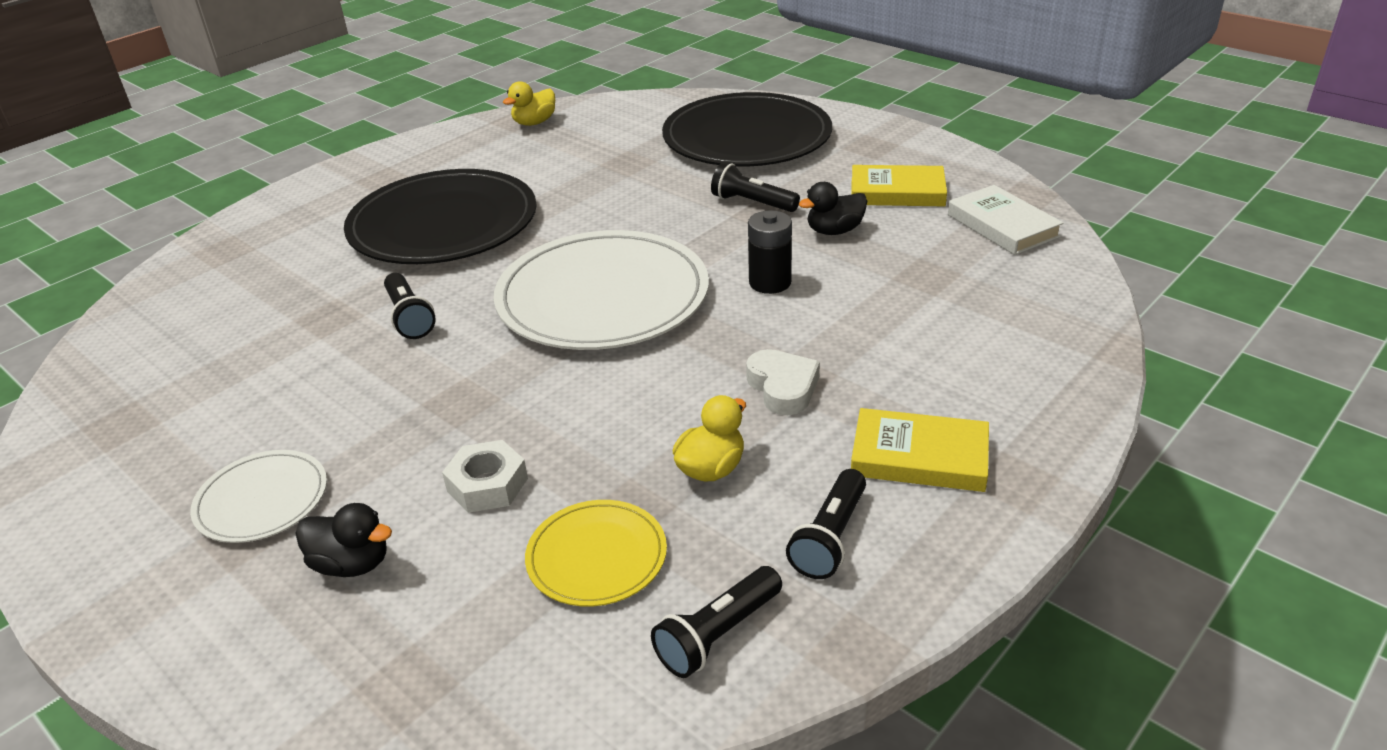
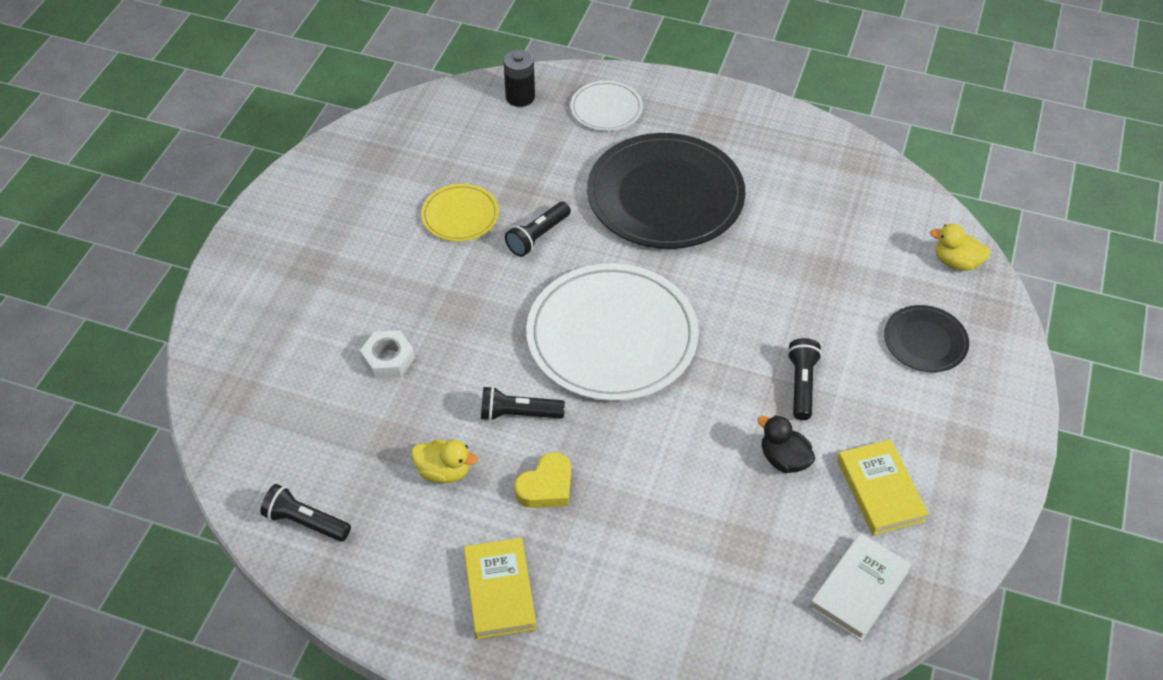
camera: 65 degrees right, 15 degrees up
(262, 500) = (339, 259): white plate -> white plate (606, 108)
(352, 564) = (305, 327): black duck -> none
(534, 123) = (862, 176): yellow duck -> yellow duck (956, 262)
(596, 556) = (347, 440): yellow plate -> yellow plate (460, 215)
(747, 137) = (925, 341): black plate -> black plate, size x0.49
(770, 282) = (680, 436): black battery -> black battery (520, 97)
(783, 387) = (546, 486): white heart -> yellow heart
(829, 538) = (402, 557): black flashlight -> black flashlight (518, 414)

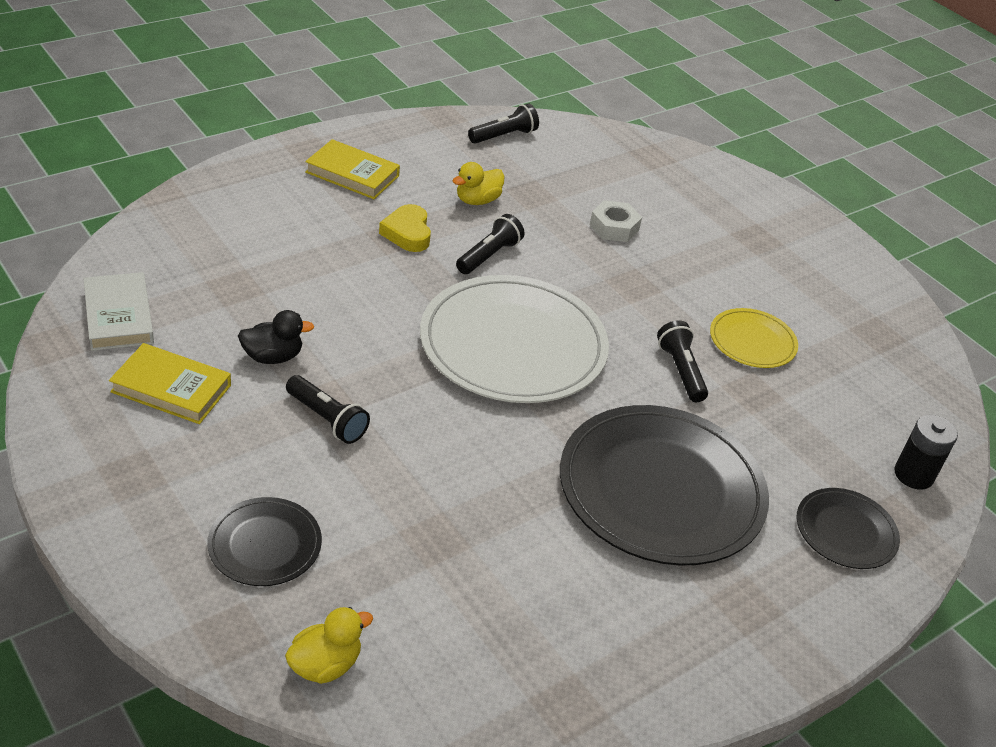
camera: 120 degrees right, 10 degrees down
(606, 108) = (845, 531): white plate -> black plate

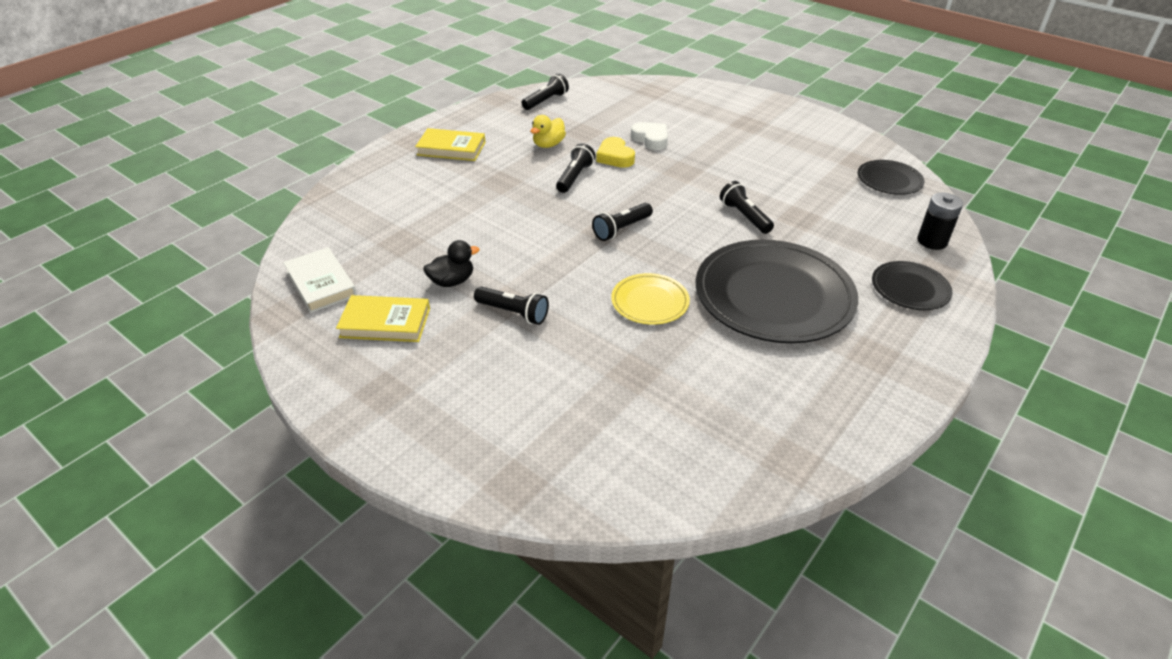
camera: 10 degrees left, 0 degrees up
(265, 544) = (510, 412): black plate -> black plate (889, 180)
(325, 665) = (599, 485): yellow duck -> none
(407, 233) = (510, 176): yellow heart -> yellow heart (615, 157)
(513, 344) = (621, 229): white plate -> black flashlight
(614, 227) = (651, 139): white nut -> white heart
(752, 341) = (781, 186): yellow plate -> yellow plate (650, 301)

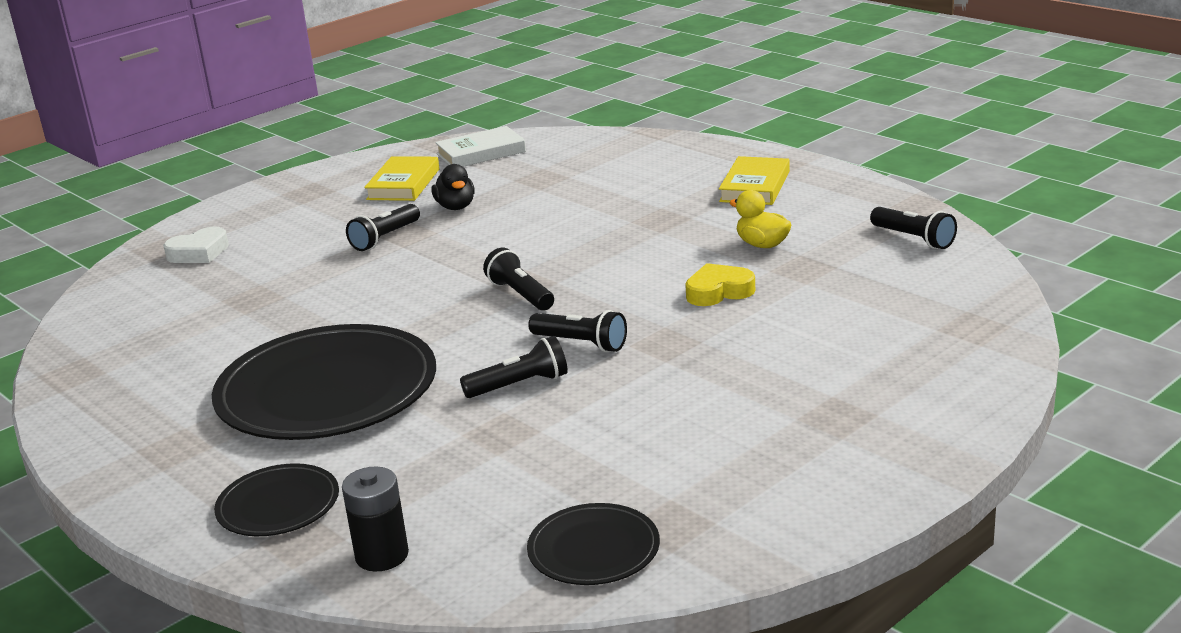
camera: 100 degrees right, 15 degrees down
(575, 177) = (663, 264): black flashlight -> black flashlight (581, 344)
(650, 301) = (362, 309): yellow plate -> none
(651, 139) = (776, 320): white heart -> white heart (199, 253)

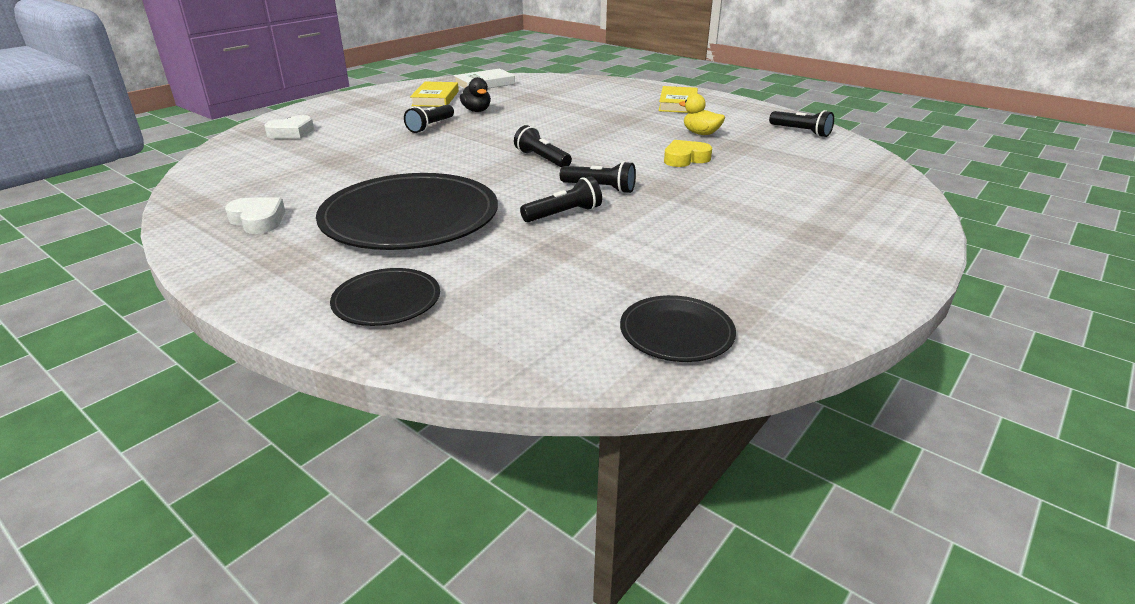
camera: 10 degrees left, 5 degrees up
(146, 395) = (258, 220): none -> white heart
(382, 555) = (491, 340): black battery -> none

